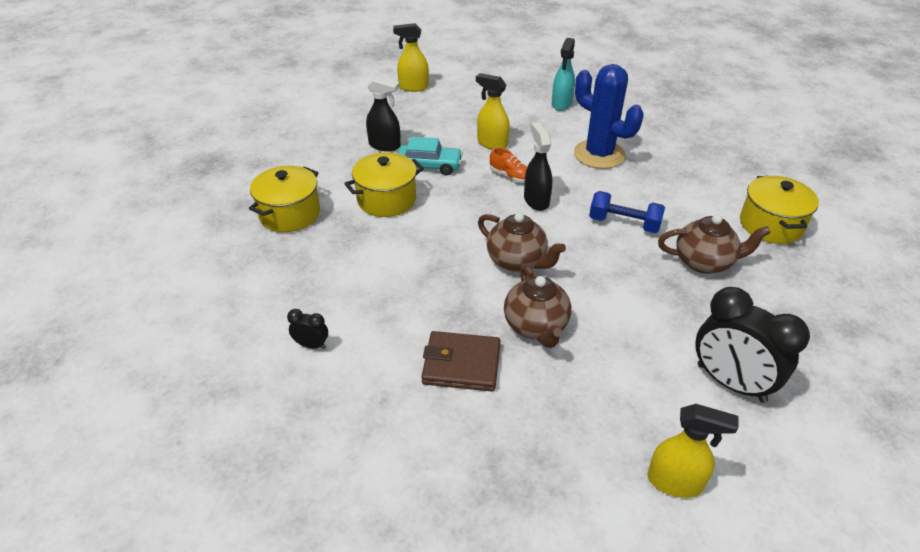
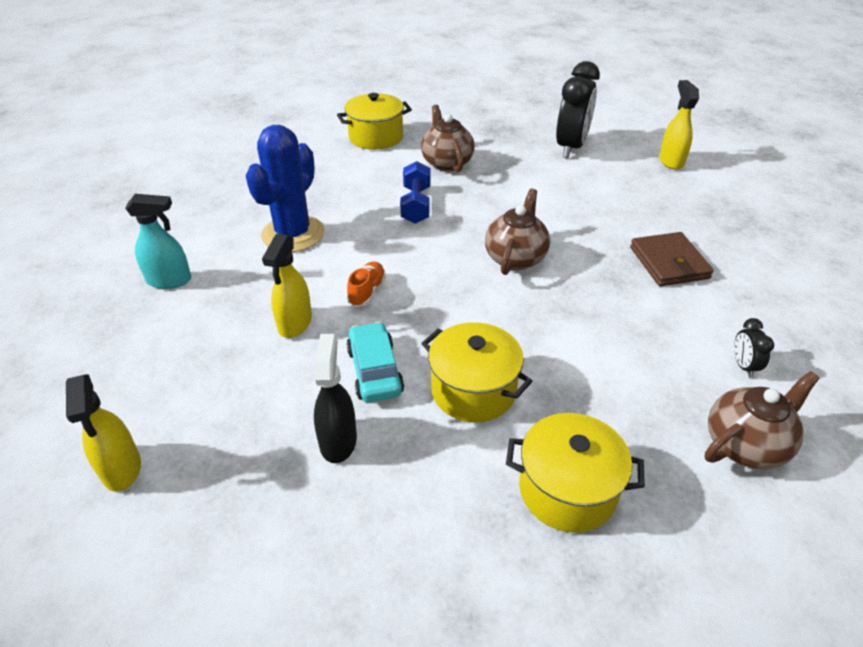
camera: 110 degrees left, 0 degrees up
(536, 200) = (406, 264): black spray bottle -> none
(536, 326) = (591, 232): brown teapot -> brown teapot (746, 445)

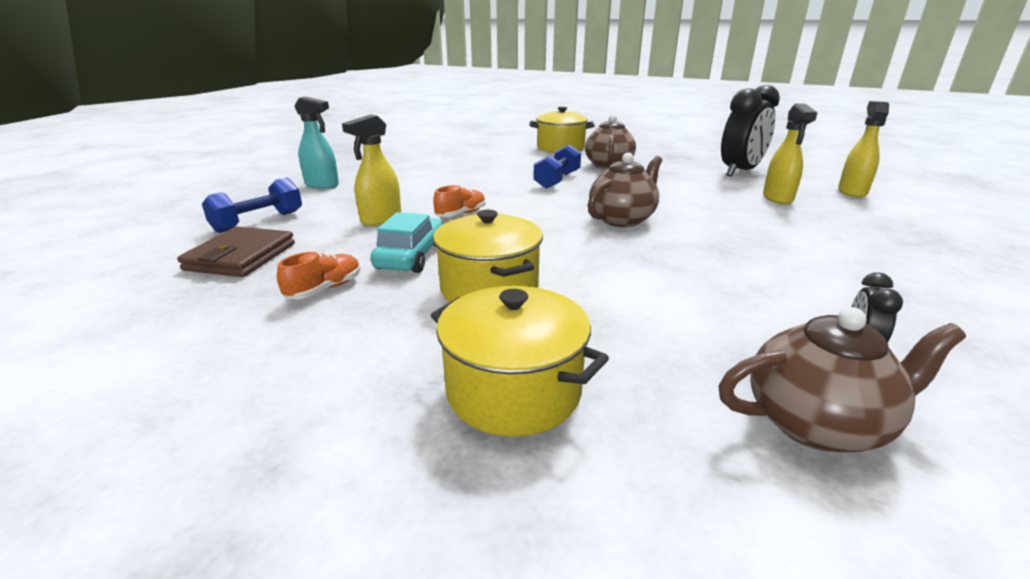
camera: 25 degrees right, 15 degrees down
(121, 469) = (148, 263): yellow spray bottle -> yellow spray bottle (777, 198)
(167, 367) = (258, 222): none -> blue dumbbell
(293, 234) = (439, 179): blue cactus -> none
(338, 440) = (325, 289): black spray bottle -> orange shoe
(669, 263) = (802, 250): brown wallet -> brown wallet (241, 257)

